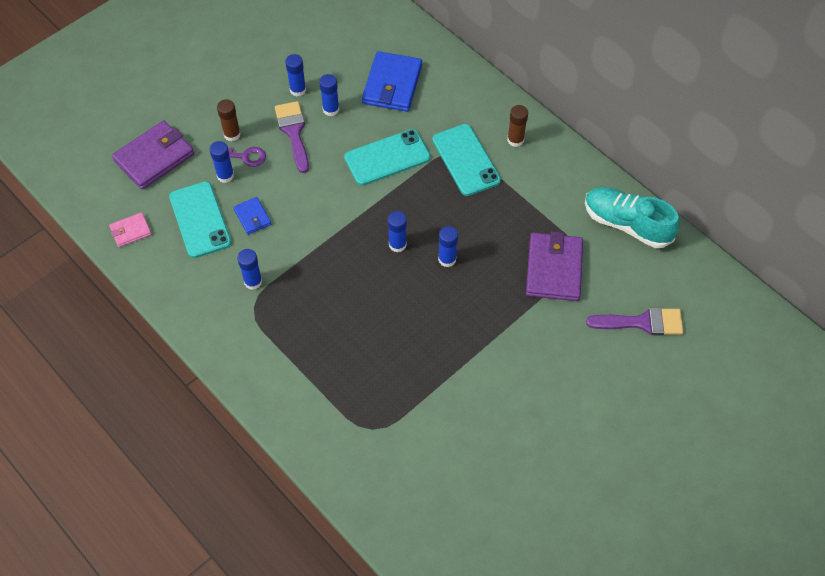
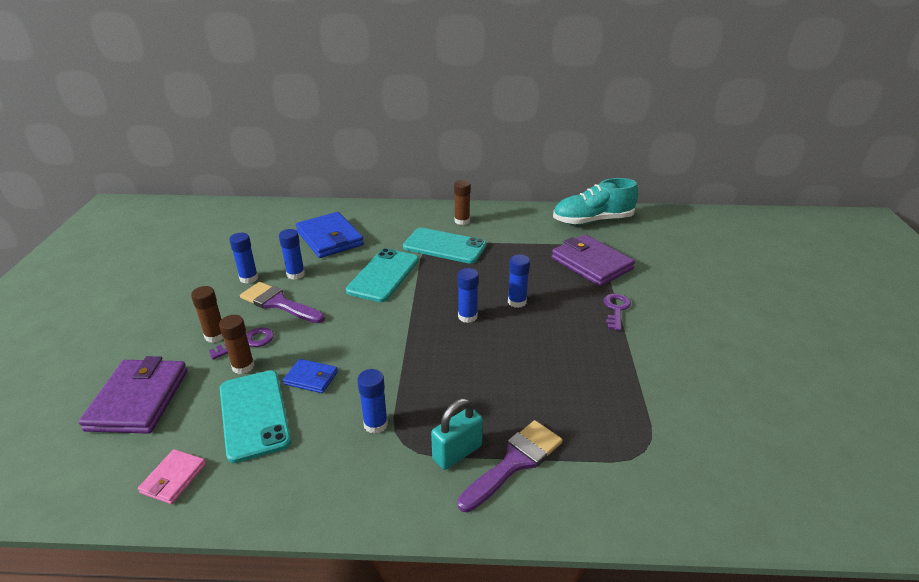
camera: 45 degrees left, 25 degrees down
(200, 220) = (254, 414): turquoise phone -> turquoise phone turned 45 degrees clockwise
(225, 175) = (243, 366): blue glue stick -> brown glue stick
(274, 338) = (457, 452): none -> turquoise padlock
(507, 324) = (616, 309): none -> purple key
(642, 322) = (683, 256): purple brush -> purple brush (514, 462)

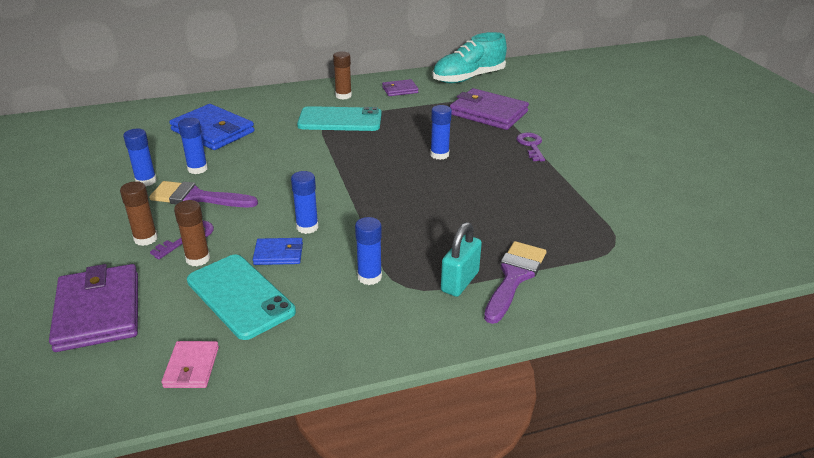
camera: 20 degrees left, 0 degrees up
(383, 275) = (293, 154): turquoise phone -> none
(467, 316) = (400, 174): blue glue stick -> blue glue stick (307, 227)
(518, 223) = (400, 90): none -> purple wallet

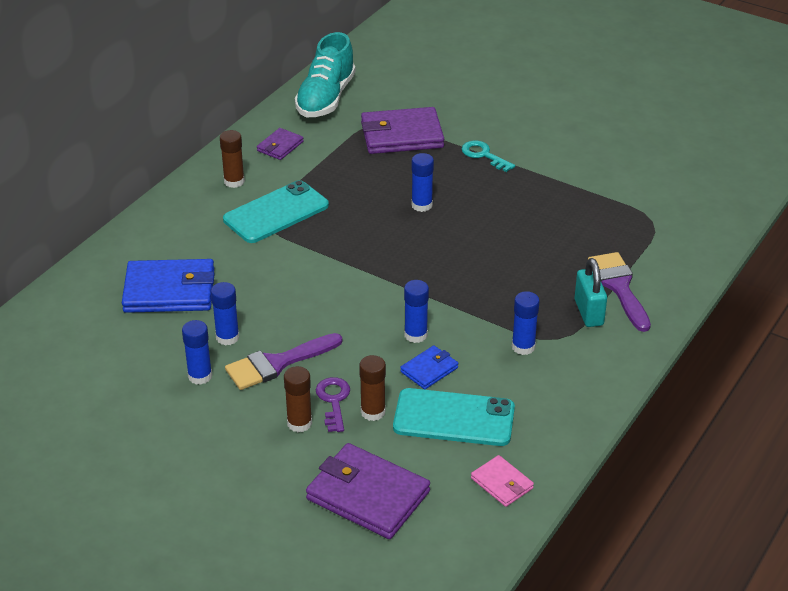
camera: 40 degrees left, 5 degrees up
(531, 145) = (483, 155): purple key -> turquoise key

